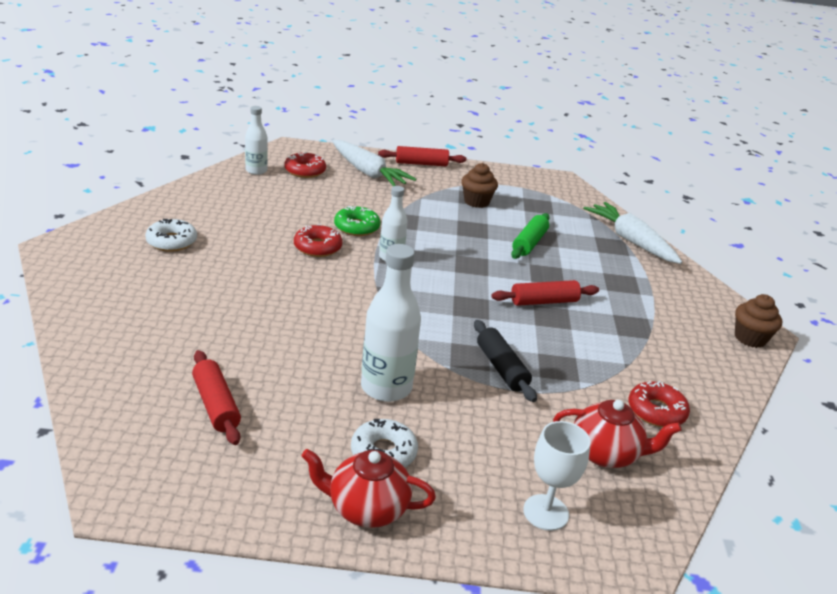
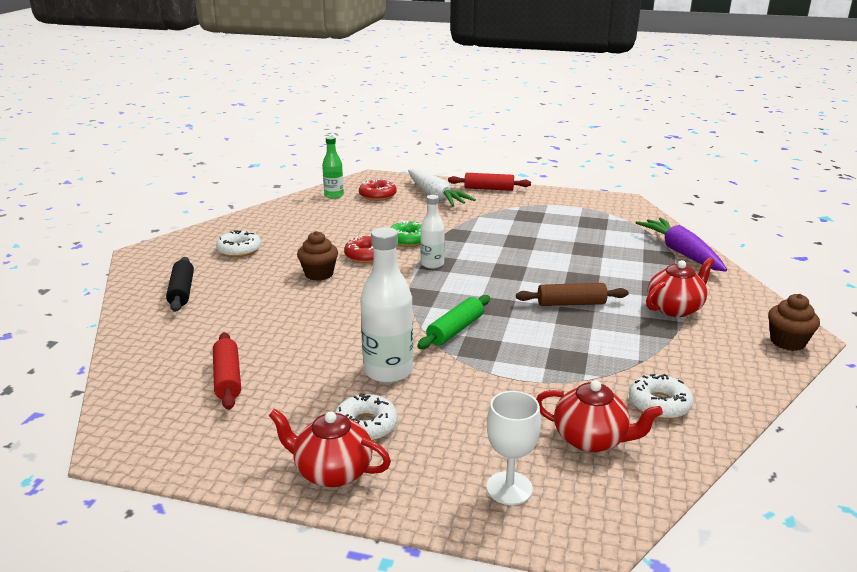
camera: 15 degrees right, 5 degrees down
(256, 171) = (334, 195): white bottle -> green bottle
(476, 202) = (532, 219): brown cupcake -> brown cupcake (319, 274)
(501, 368) = (508, 359): black rolling pin -> black rolling pin (182, 291)
(529, 243) = (573, 254): green rolling pin -> green rolling pin (455, 330)
(544, 301) = (571, 303): red rolling pin -> brown rolling pin
(631, 241) = (681, 253): white carrot -> purple carrot
(642, 304) = (675, 308): none -> red teapot
(656, 411) = (659, 404): red donut -> white donut

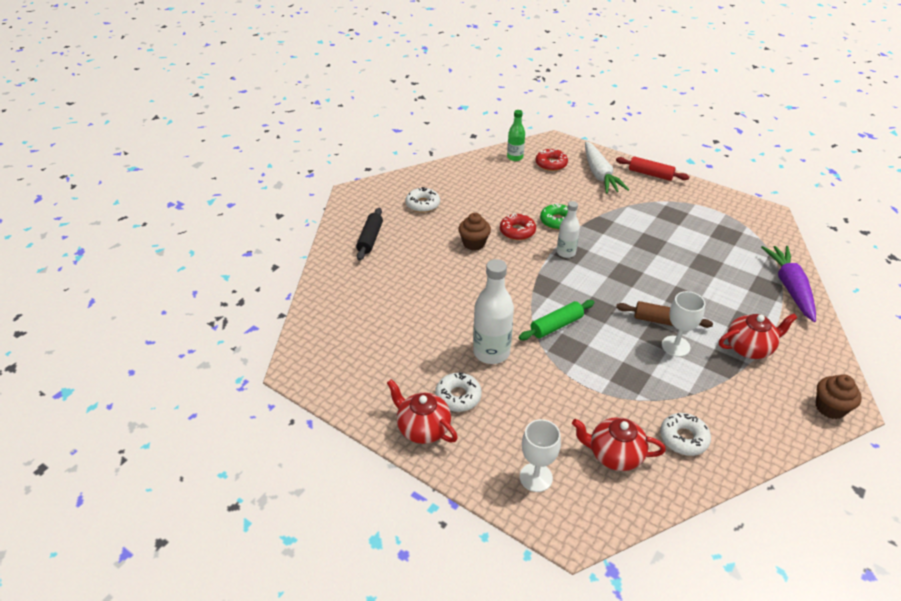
camera: 20 degrees right, 15 degrees up
(228, 378) = (379, 329): red rolling pin -> none
(591, 439) = (614, 455): red teapot -> red teapot turned 150 degrees clockwise
(599, 322) = (675, 346): none -> white goblet

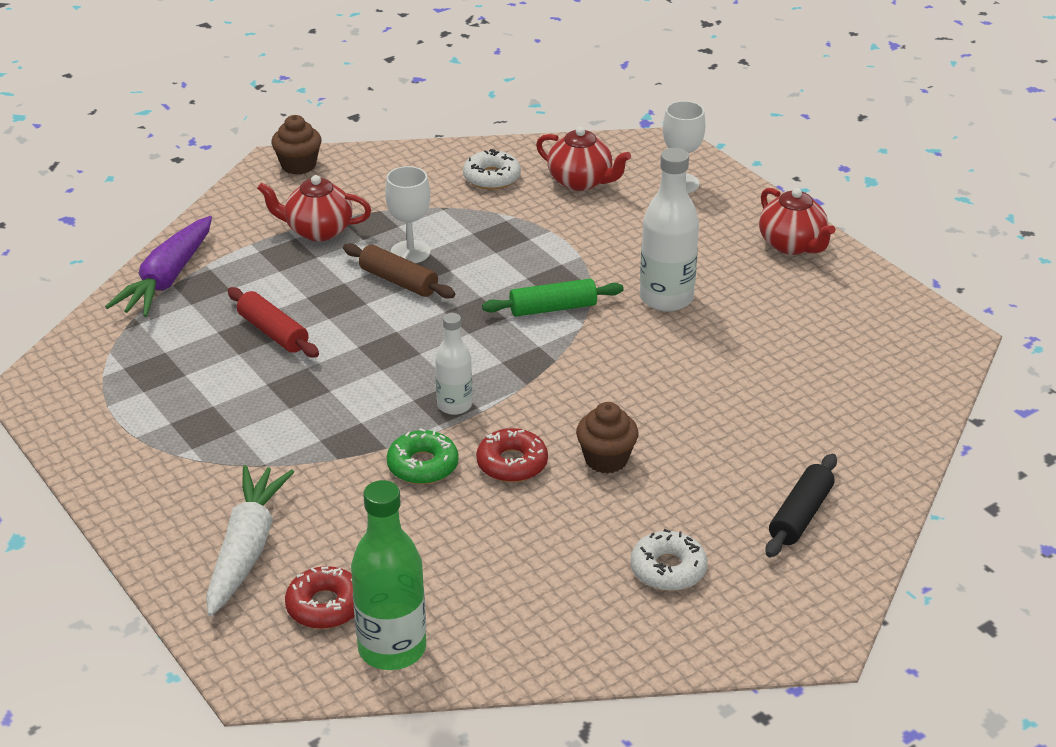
camera: 160 degrees left, 5 degrees down
(458, 396) = (735, 264): white donut -> none
(515, 157) = (392, 649): green bottle -> green bottle, size x1.66
(650, 174) = (142, 522): red rolling pin -> red rolling pin (273, 332)

